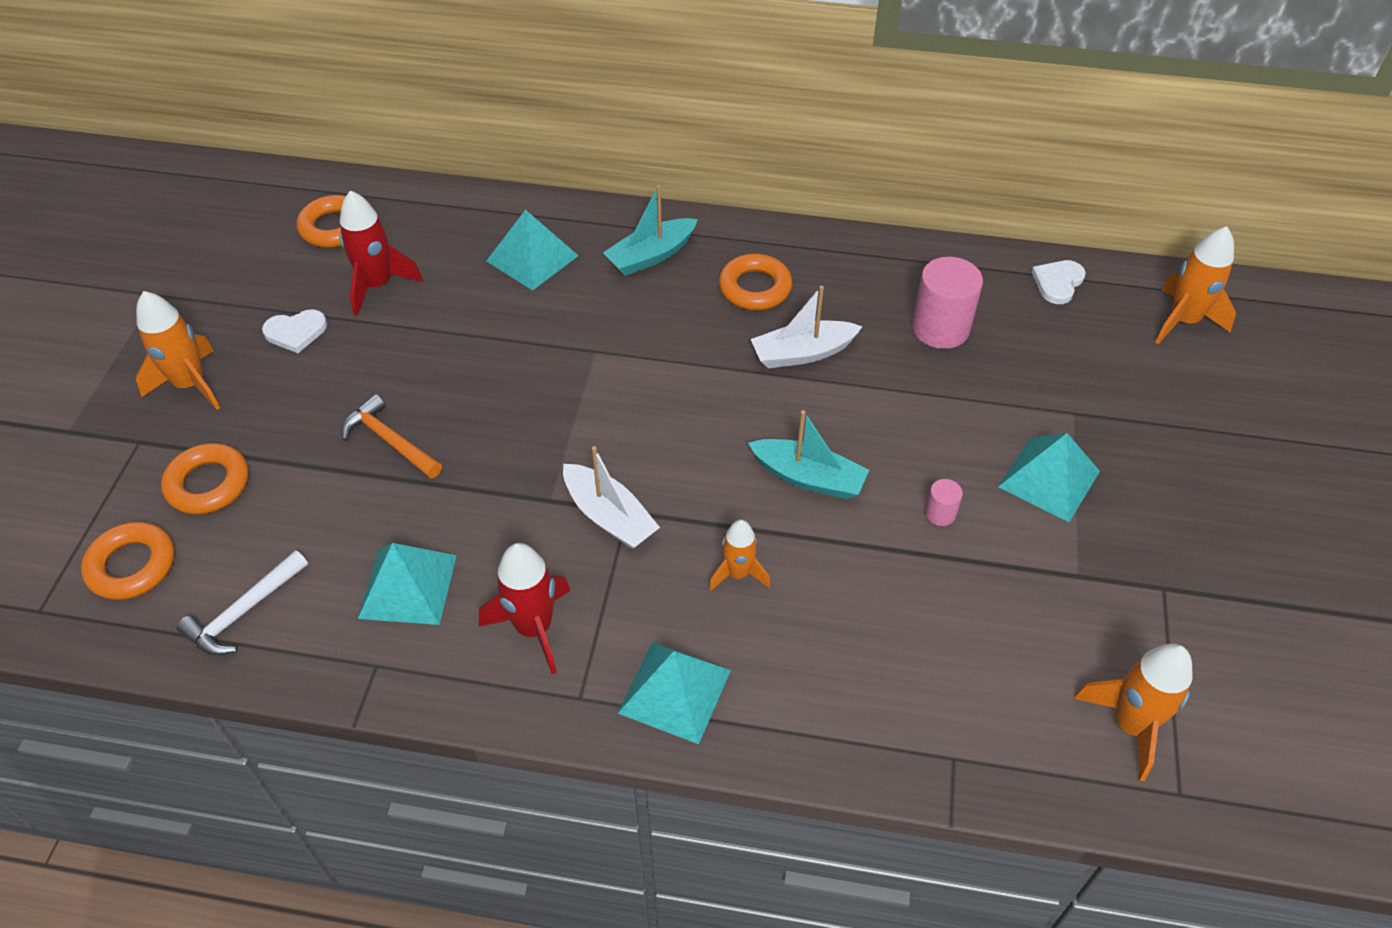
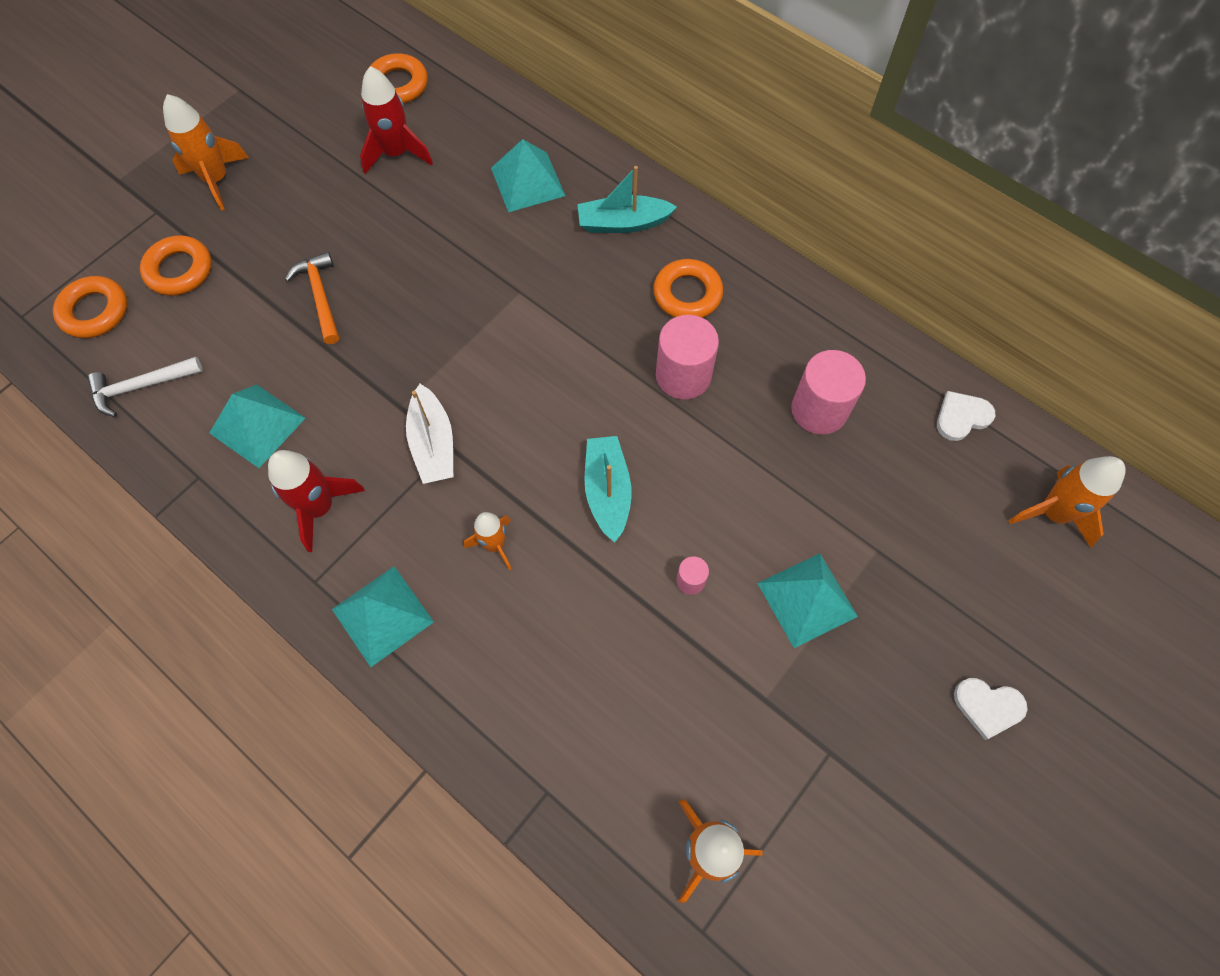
camera: 30 degrees right, 15 degrees up
(296, 332) = (313, 168): white heart -> white heart (988, 706)
(802, 353) = (683, 375): white boat -> pink cylinder
(808, 477) = (607, 491): turquoise boat -> turquoise boat turned 150 degrees counterclockwise

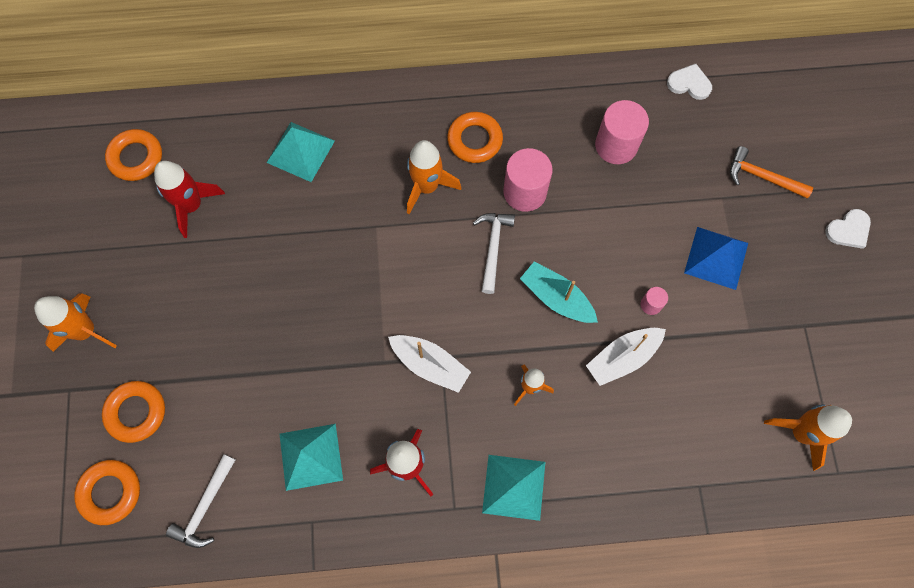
camera: 45 degrees left, 5 degrees up
(320, 296) = (254, 342): orange hammer -> orange hammer (762, 177)
(599, 397) = (493, 248): none -> white hammer
(608, 602) = (622, 358): none -> white boat
(623, 223) = (389, 128): turquoise boat -> none
(807, 599) = (716, 258): turquoise pyramid -> blue pyramid
(961, 417) = (689, 83): white heart -> white heart turned 90 degrees clockwise
(1053, 513) = (781, 98): orange rocket -> orange rocket (427, 187)

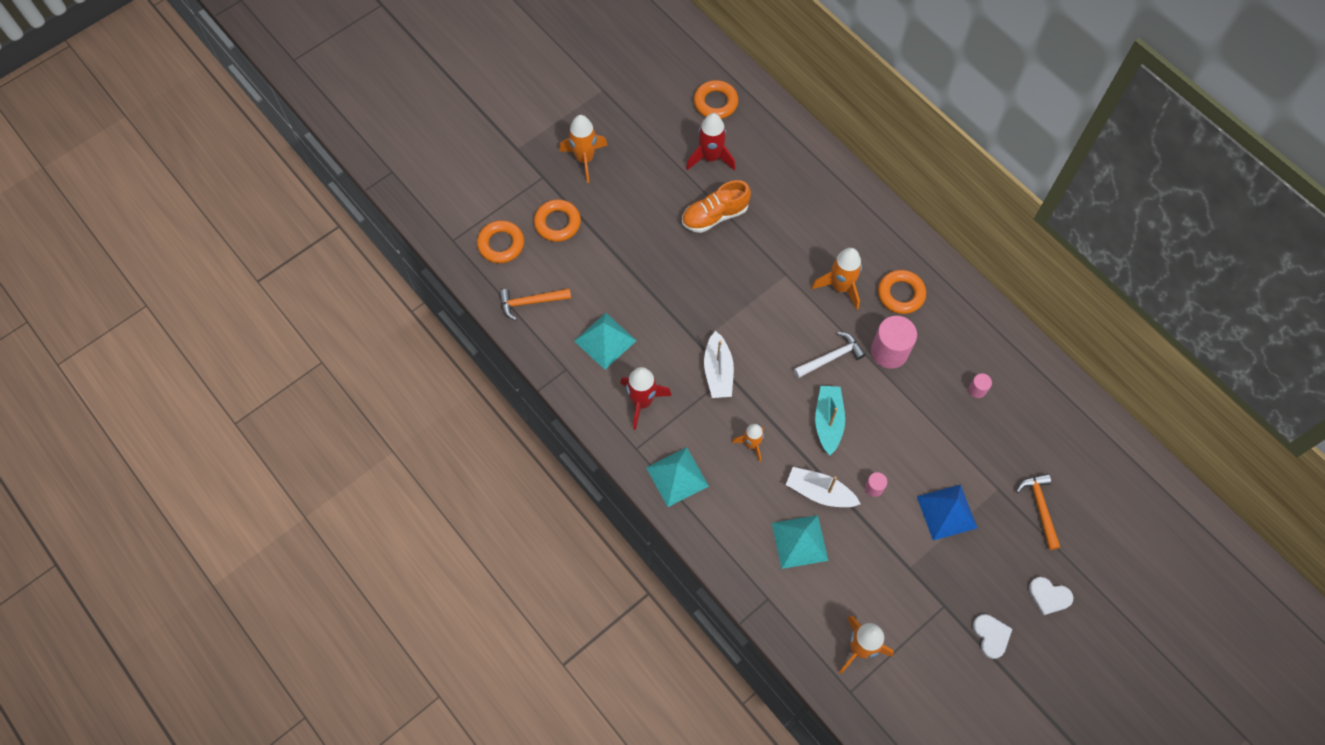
camera: 55 degrees right, 5 degrees down
(205, 507) = (530, 302): white hammer -> orange hammer
(259, 247) = (715, 215): none -> orange shoe
(301, 151) = (800, 193): turquoise pyramid -> turquoise pyramid (800, 541)
(616, 145) = (977, 390): pink cylinder -> pink cylinder, size x0.47
(689, 83) = (1073, 410): white heart -> white heart (991, 636)

